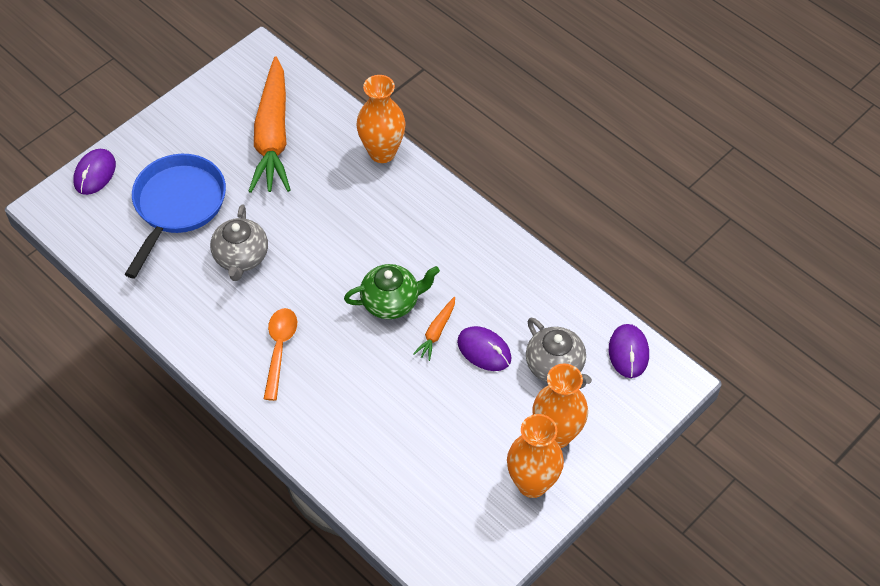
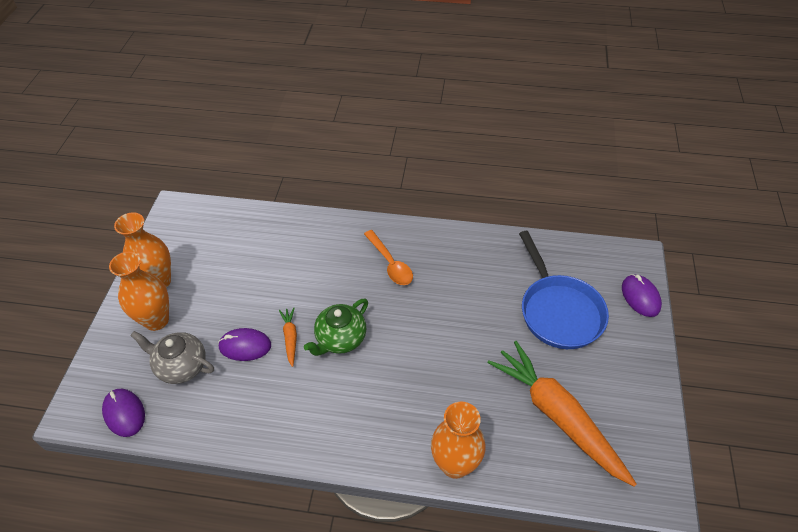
camera: 145 degrees right, 5 degrees down
(241, 258) = (475, 304): grey teapot -> none

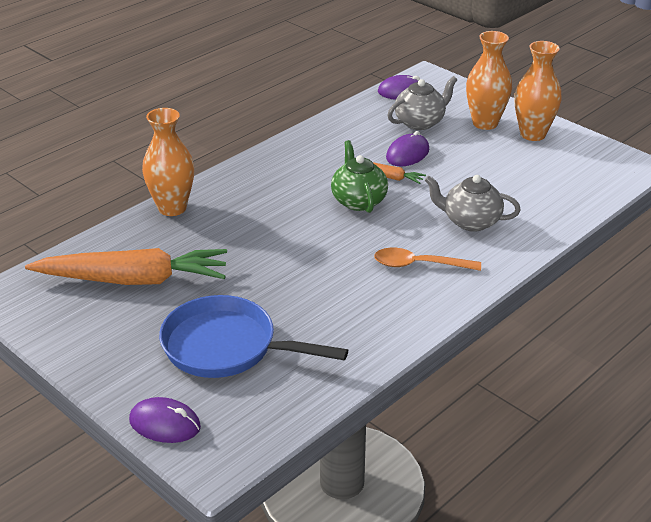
camera: 125 degrees right, 15 degrees down
(317, 262) = (470, 221): none -> grey teapot

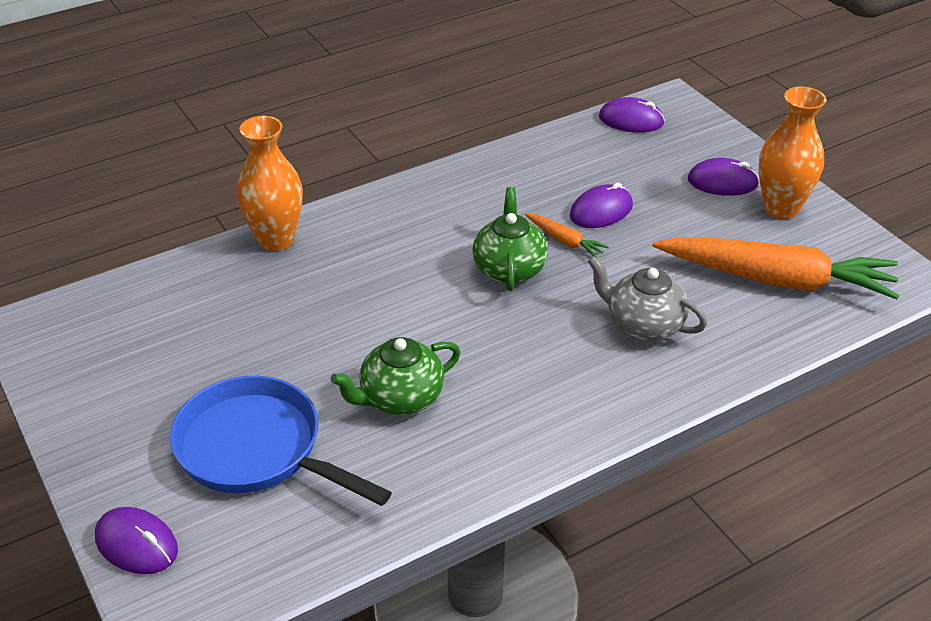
camera: 15 degrees right, 5 degrees up
(133, 280) = (187, 332): orange carrot -> orange carrot (777, 280)
(318, 296) = (400, 398): none -> green teapot
(419, 265) = (549, 377): orange spoon -> none
(420, 122) = (636, 167): grey teapot -> none
(485, 123) = (722, 182): orange vase -> purple mouse

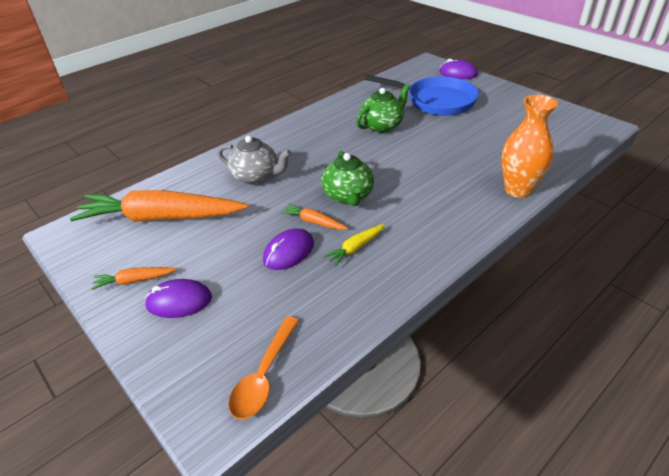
camera: 170 degrees right, 0 degrees up
(520, 203) = (355, 248): none -> yellow carrot
(631, 120) = (264, 375): purple mouse -> orange spoon
(781, 208) = (134, 280): orange vase -> orange carrot

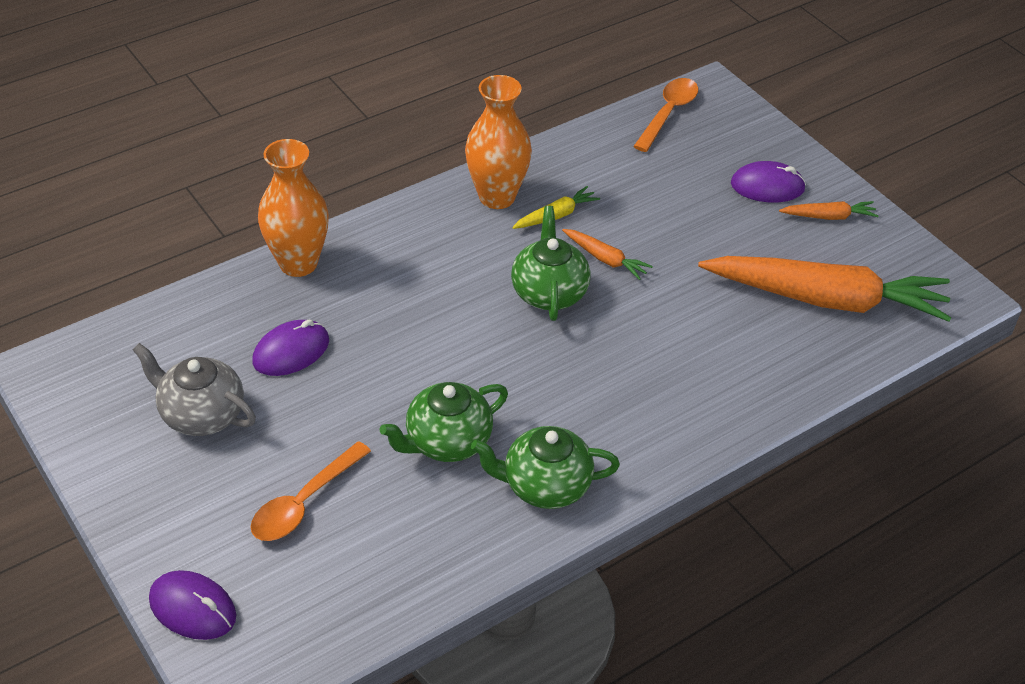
camera: 175 degrees left, 5 degrees up
(256, 176) = (691, 354): grey teapot -> grey teapot (201, 414)
(289, 252) = (641, 223): purple mouse -> purple mouse (291, 351)
(330, 118) = (545, 486): none -> green teapot
(406, 256) = (497, 197): none -> orange vase
(436, 101) = (304, 502): blue pan -> orange spoon

